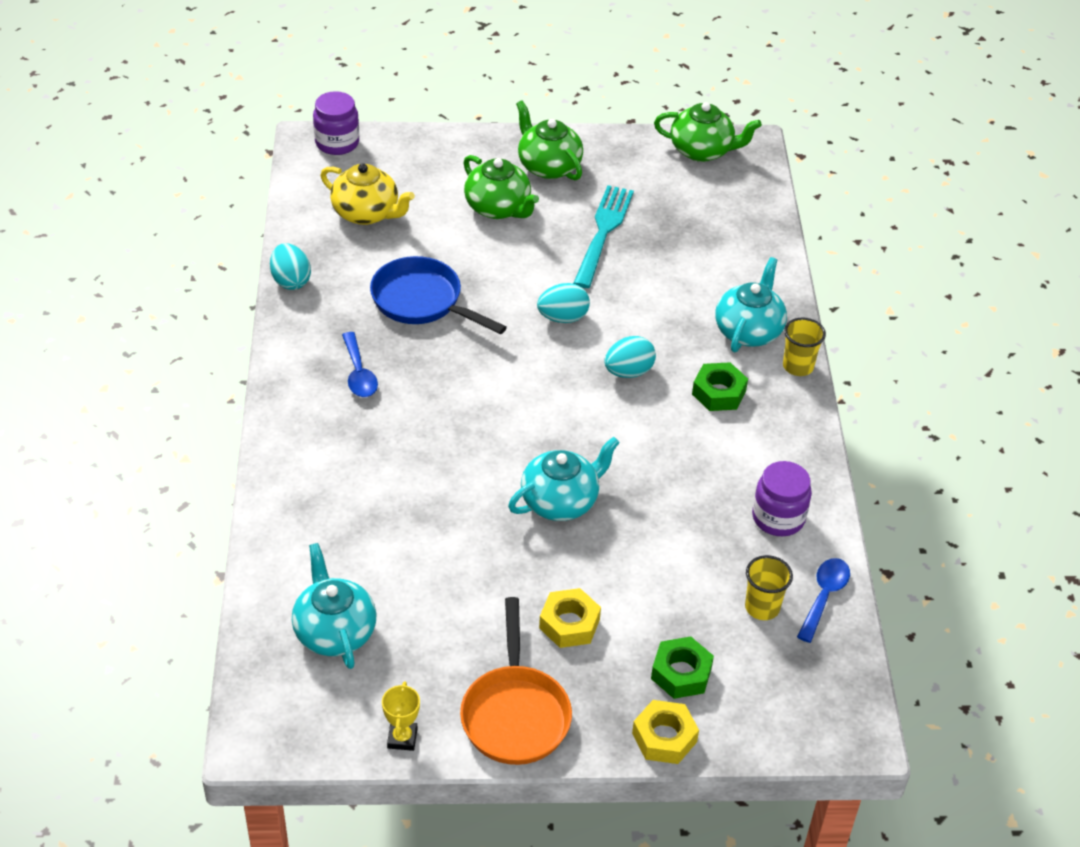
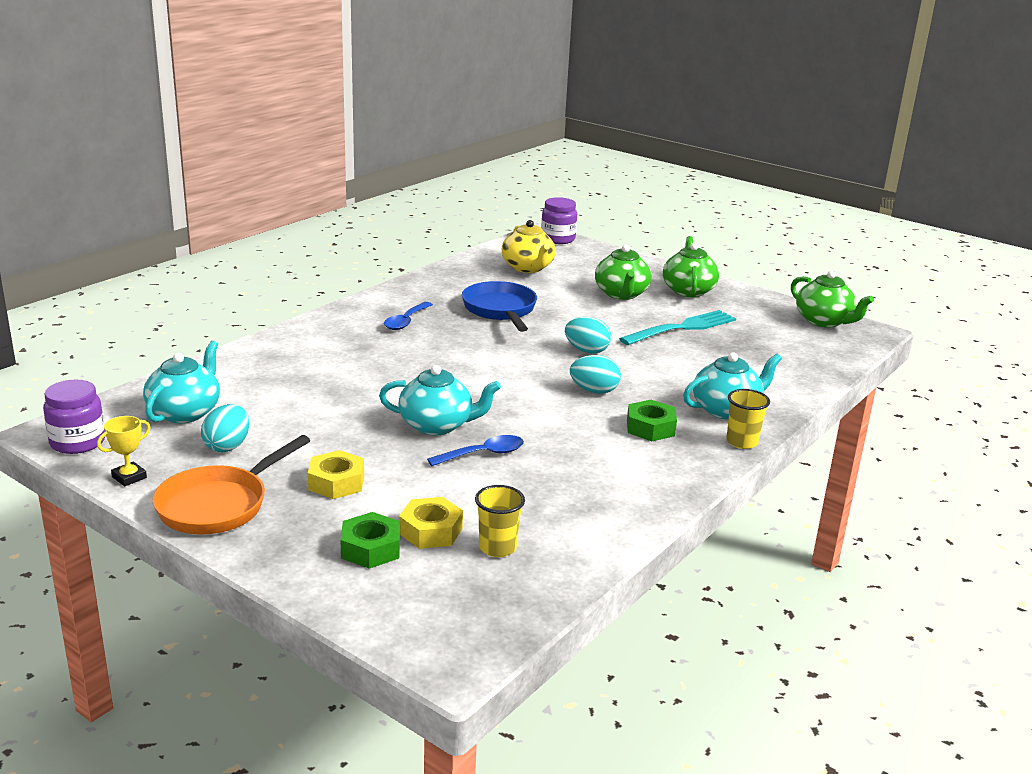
camera: 40 degrees right, 20 degrees down
(291, 281) = (433, 275): turquoise egg -> turquoise egg (227, 446)
(664, 737) = (296, 575): yellow nut -> yellow nut (430, 531)
(778, 518) = (593, 508): purple jar -> purple jar (77, 442)
(824, 596) = (561, 568): blue spoon -> blue spoon (483, 454)

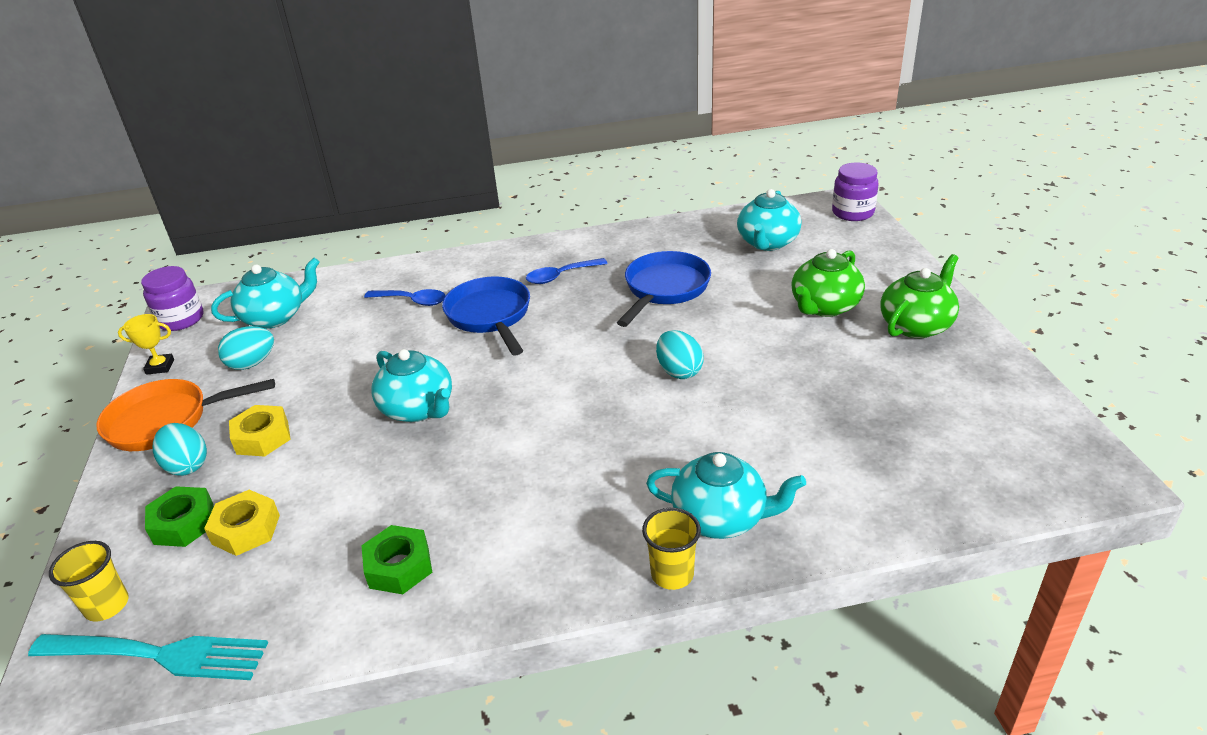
camera: 45 degrees right, 10 degrees up
(393, 359) = (490, 316): none -> blue pan
(483, 454) = (406, 461): blue spoon -> blue spoon (412, 301)
(497, 548) = (262, 580): yellow cup -> yellow cup (107, 606)
(528, 268) = (767, 243): yellow teapot -> turquoise teapot
(594, 391) = (613, 427): turquoise egg -> turquoise egg (187, 465)
(650, 428) = (601, 503): green nut -> green nut (399, 567)
(682, 328) = (832, 378): turquoise fork -> turquoise fork (157, 655)
(824, 321) = (1050, 434): green teapot -> none

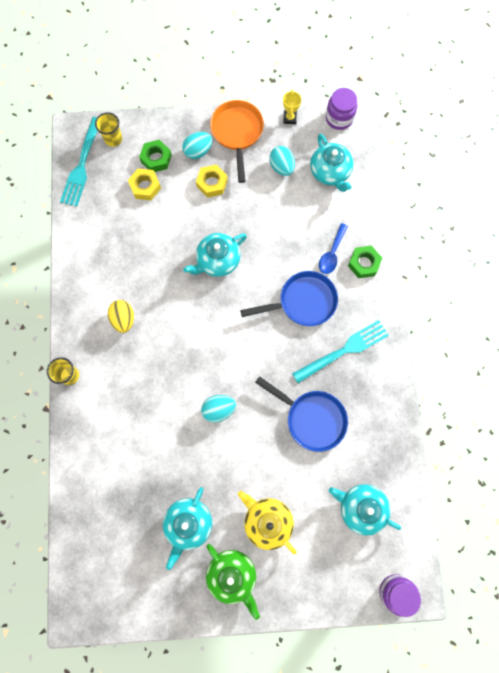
camera: 95 degrees right, 40 degrees up
(399, 567) = (105, 256): green nut -> green nut (363, 263)
(538, 511) = (123, 319): none -> yellow egg
(560, 276) = (343, 350): blue spoon -> turquoise fork
(721, 518) = (97, 405): turquoise teapot -> turquoise teapot (188, 524)
(824, 307) = (267, 521): green teapot -> yellow teapot

